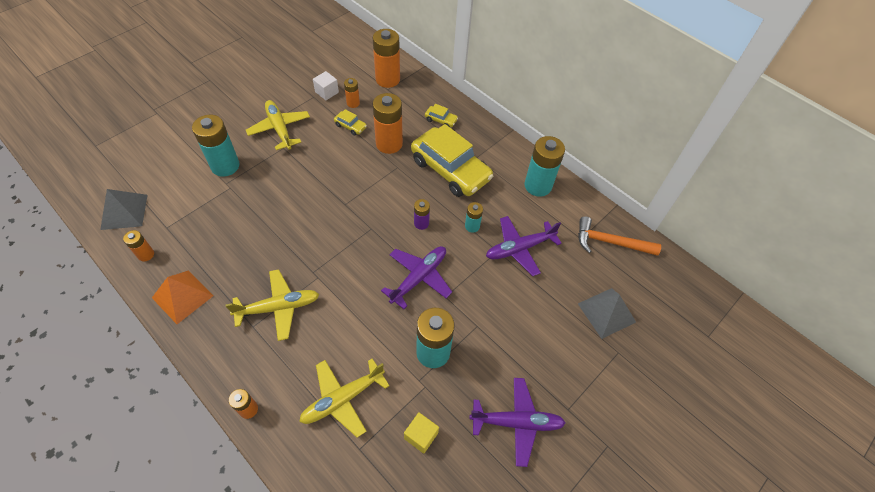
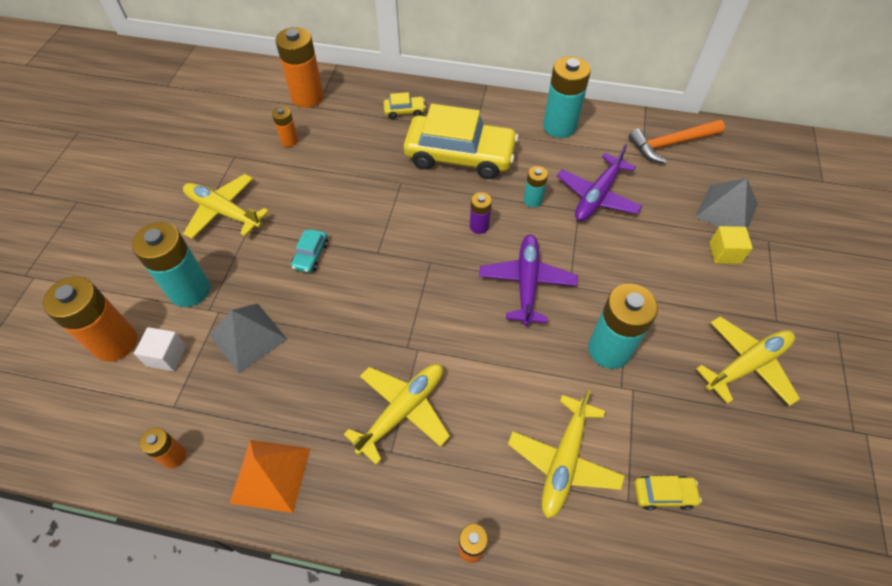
camera: 30 degrees left, 0 degrees up
(124, 212) = (94, 422): grey pyramid -> grey pyramid (248, 337)
(305, 183) = (311, 255): none -> turquoise car
(327, 92) = (246, 144): white cube -> white cube (166, 356)
(350, 126) = (309, 166): yellow car -> yellow car (663, 494)
(389, 144) = (370, 163): orange battery -> orange battery (115, 342)
(421, 436) = (675, 442): yellow cube -> yellow cube (724, 253)
(516, 422) = (746, 365): purple plane -> yellow plane

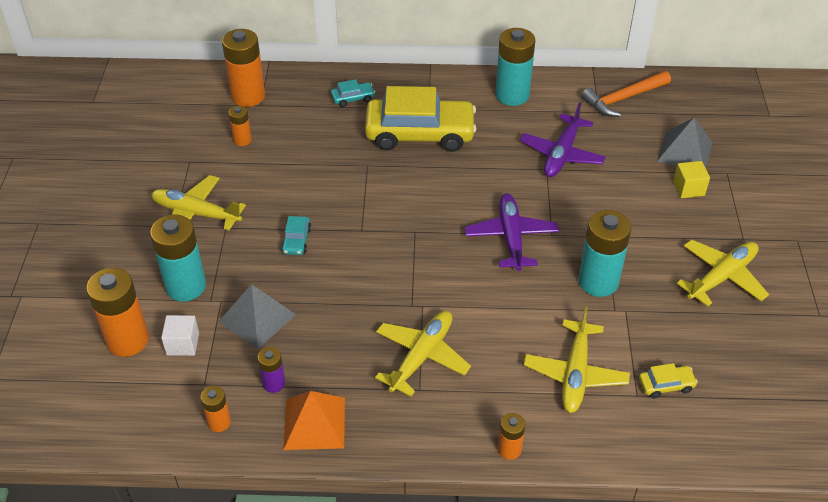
camera: 10 degrees left, 10 degrees down
(404, 111) = (353, 98): yellow car -> turquoise car
(479, 226) = (454, 195): purple battery -> purple battery (274, 383)
(532, 200) = (500, 165): turquoise battery -> none

